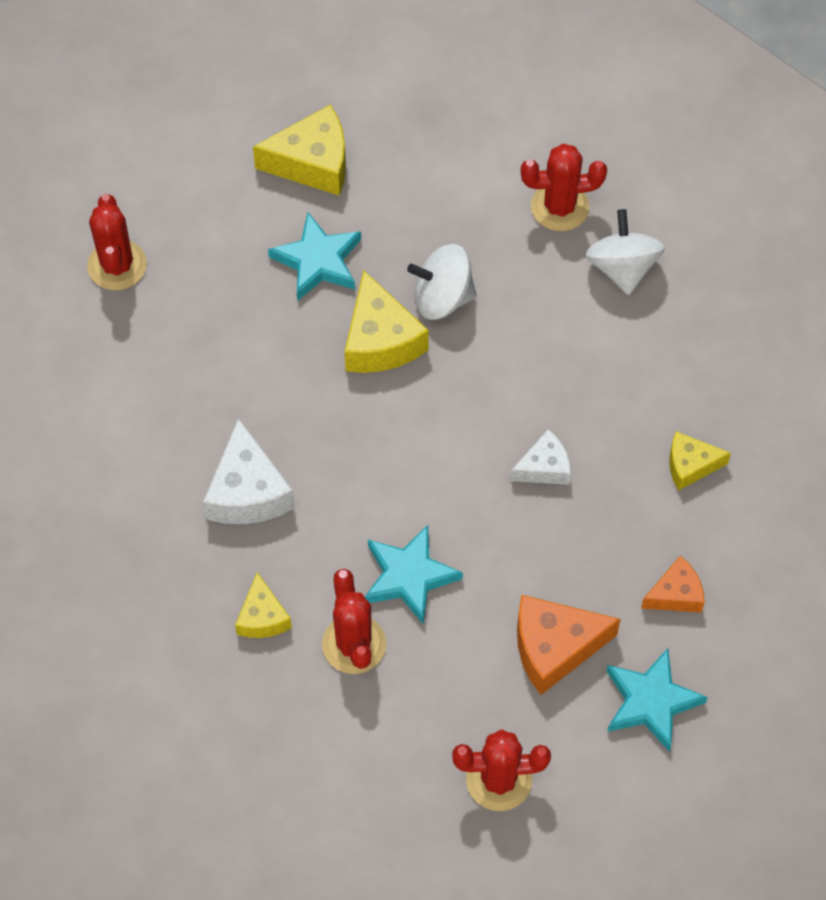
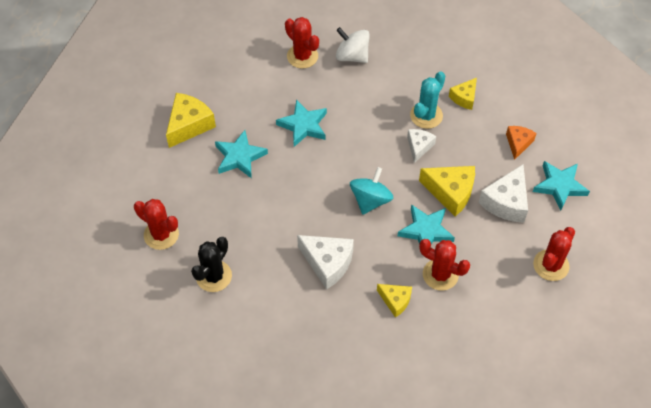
camera: 50 degrees left, 5 degrees down
(109, 373) = (214, 276): none -> black cactus
(380, 340) = (302, 162): yellow cheese -> yellow cheese (450, 192)
(396, 470) = (370, 200): none -> turquoise spinning top
(442, 297) = (303, 125): white spinning top -> turquoise star
(554, 647) = (506, 202): orange cheese -> white cheese
(560, 207) = (302, 56): red cactus -> red cactus turned 75 degrees counterclockwise
(609, 438) = (426, 115): none -> turquoise cactus

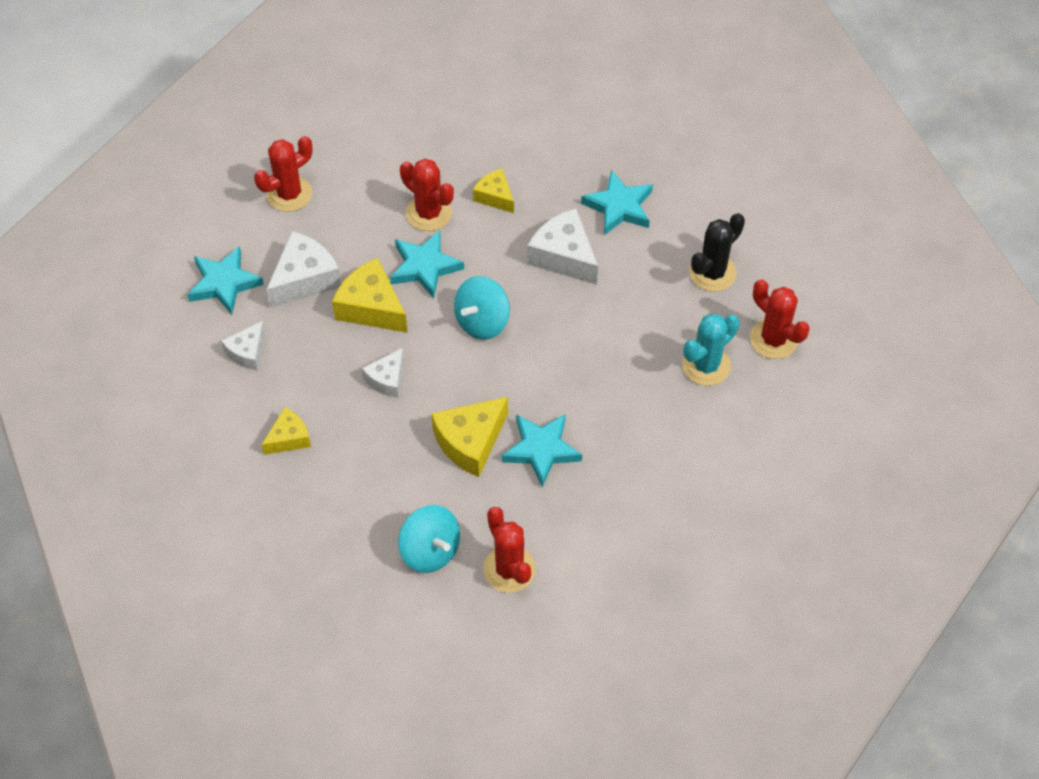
camera: 165 degrees left, 0 degrees up
(189, 125) = (711, 490): yellow cheese -> yellow cheese (470, 442)
(239, 157) = (646, 423): turquoise star -> turquoise star (619, 207)
(352, 56) = (430, 550): white spinning top -> turquoise spinning top
(426, 115) = (357, 423): turquoise cactus -> turquoise cactus (706, 365)
(518, 143) = (247, 352): orange cheese -> white cheese

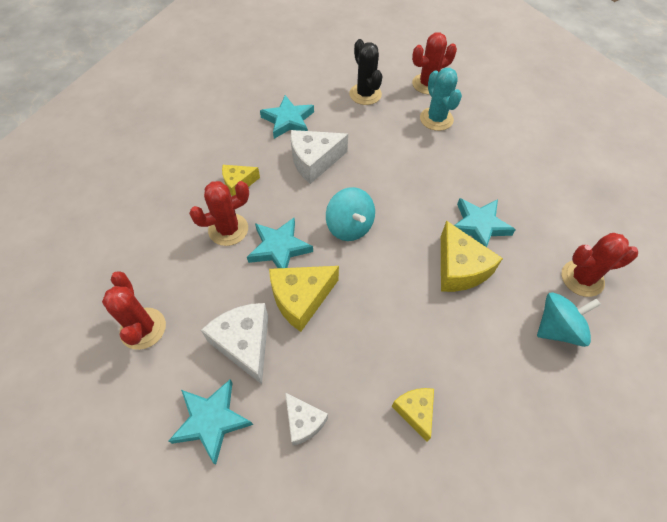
camera: 70 degrees left, 0 degrees up
(387, 379) = (379, 309): white cheese -> none

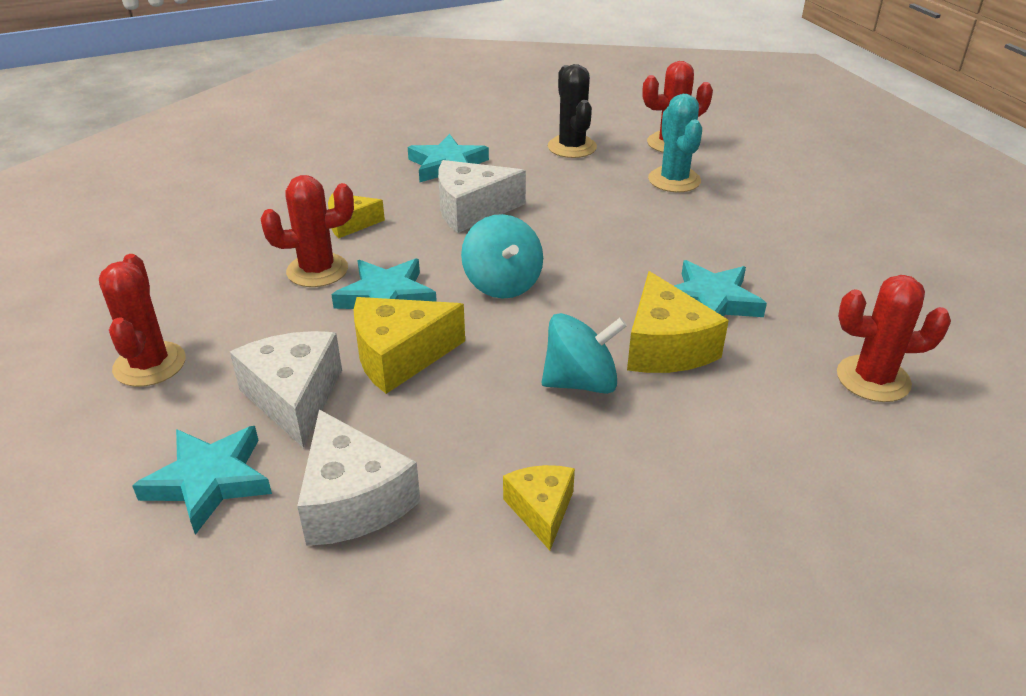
camera: 10 degrees right, 20 degrees down
(303, 422) = (353, 500): white cheese -> white cheese, size x1.65
(557, 328) = (815, 435): turquoise spinning top -> turquoise spinning top (581, 382)

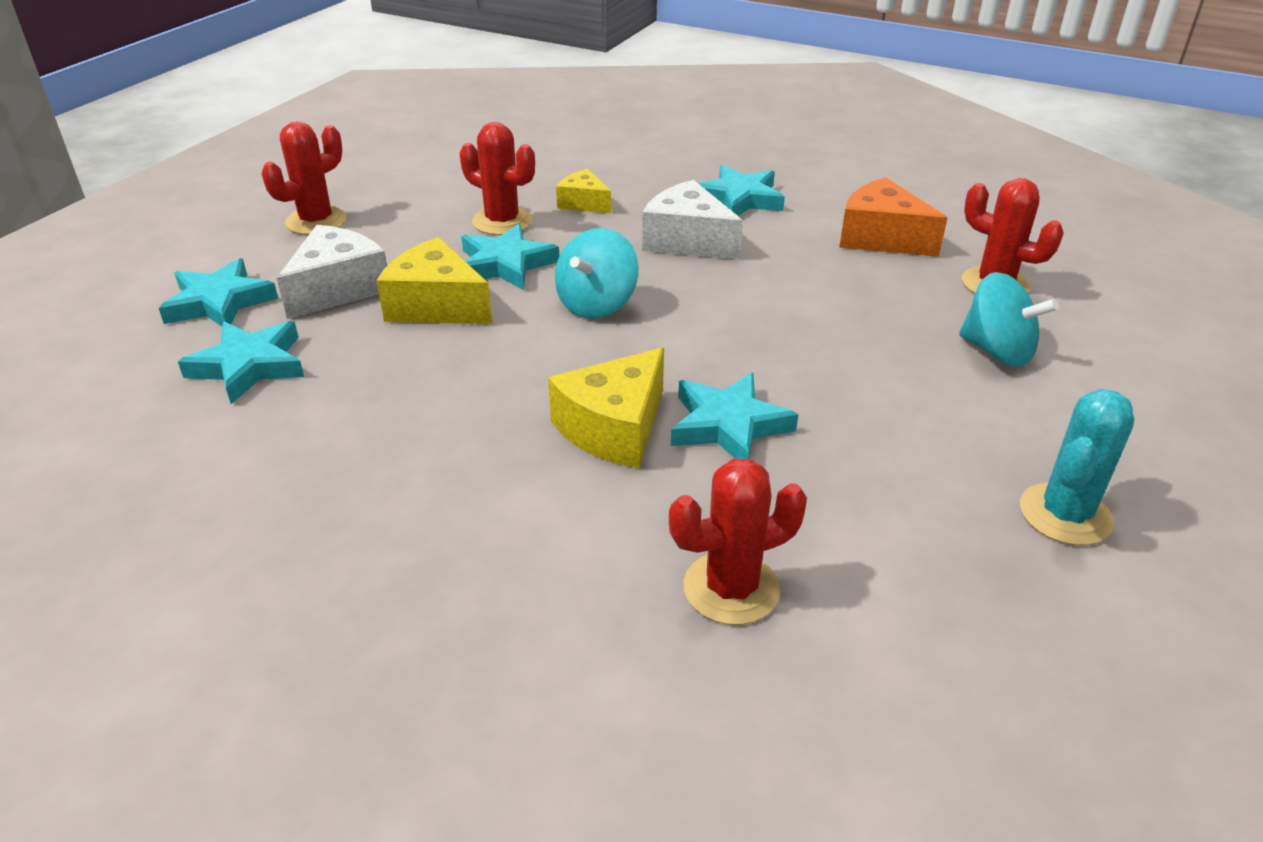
camera: 50 degrees right, 0 degrees up
(353, 500) = (249, 366): white cheese -> turquoise star
(541, 510) = (314, 455): yellow cheese -> none
(572, 147) = (881, 238): black cactus -> orange cheese
(581, 382) = (503, 404): turquoise spinning top -> turquoise spinning top (997, 351)
(674, 180) = (922, 315): turquoise cactus -> turquoise cactus (1065, 514)
(873, 379) = (731, 588): red cactus -> red cactus turned 75 degrees counterclockwise

